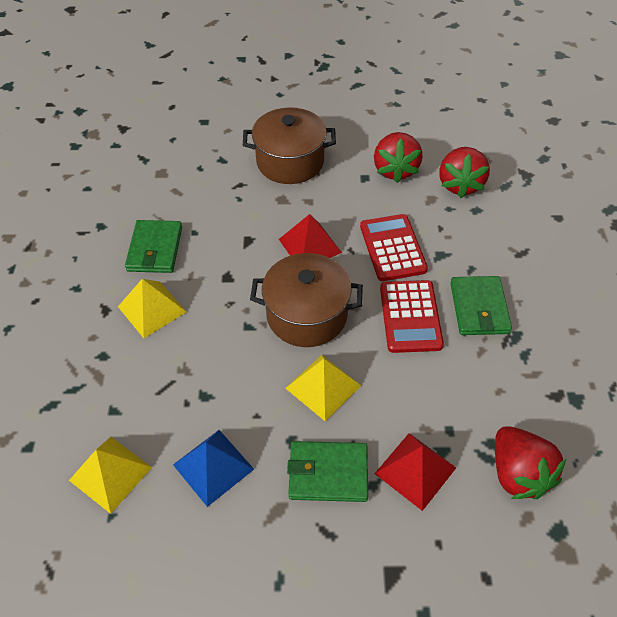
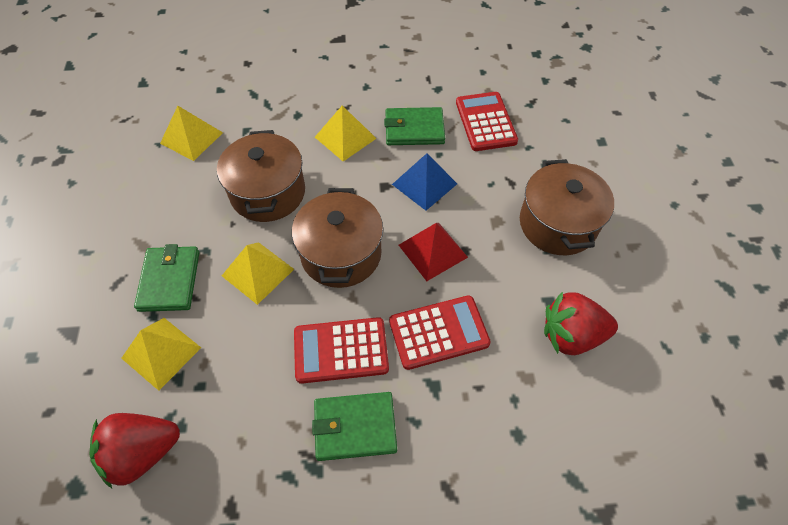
camera: 85 degrees right, 5 degrees up
(160, 193) = (485, 122): none -> red calculator
(213, 466) = (188, 199): blue pyramid -> blue pyramid (424, 184)
(218, 382) = (268, 193): none -> brown pot
(415, 470) = (161, 352): red pyramid -> yellow pyramid
(460, 184) = (562, 416): red strawberry -> none

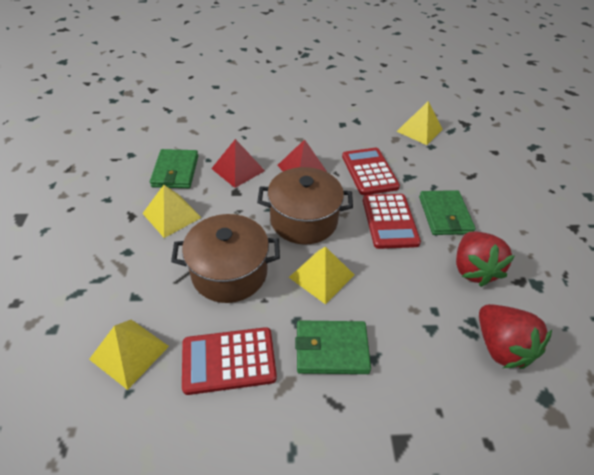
camera: 90 degrees left, 10 degrees down
(161, 352) = (409, 345): yellow pyramid -> yellow pyramid (419, 130)
(424, 184) = (238, 169): blue pyramid -> red pyramid
(485, 122) = (180, 133): red calculator -> red calculator (229, 360)
(557, 224) = (283, 113): brown pot -> none
(571, 335) = (365, 119): red strawberry -> red strawberry (472, 269)

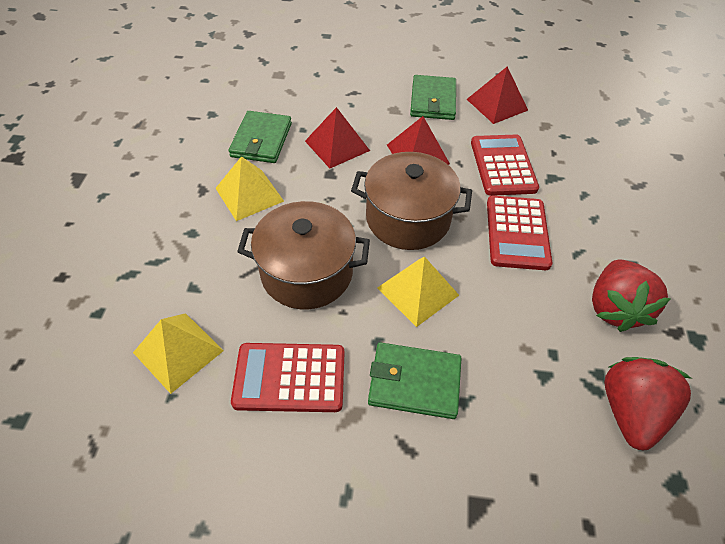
camera: 10 degrees right, 5 degrees up
(356, 127) = (497, 104): none -> red pyramid
(419, 130) = (580, 117): yellow pyramid -> none
(445, 215) = (591, 233): green wallet -> green wallet (433, 101)
(500, 346) = (630, 411): red strawberry -> red strawberry turned 150 degrees counterclockwise

